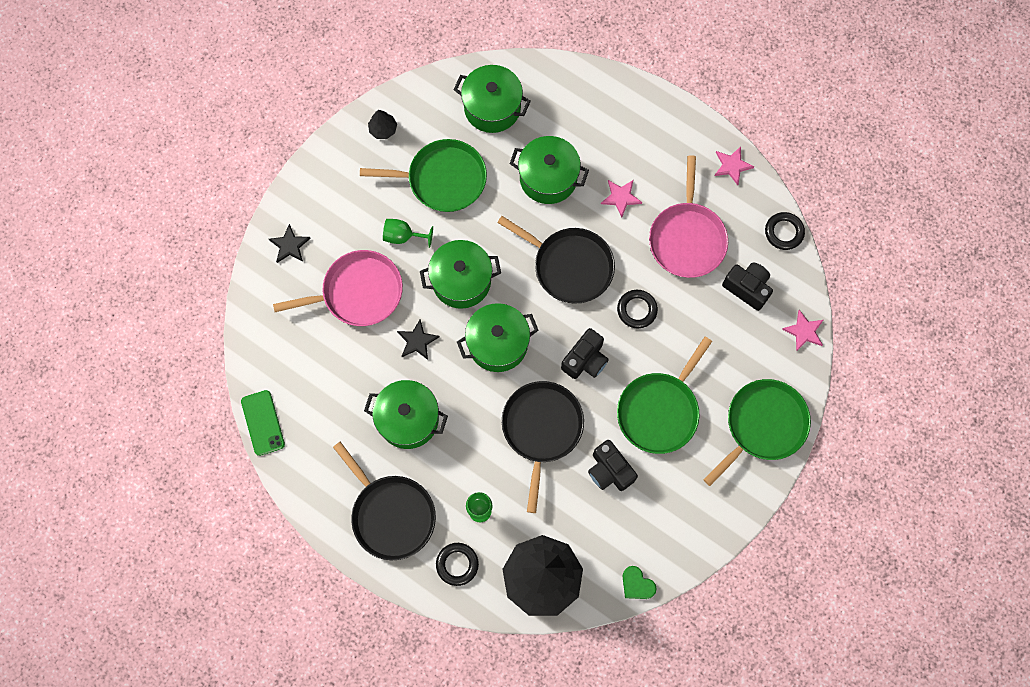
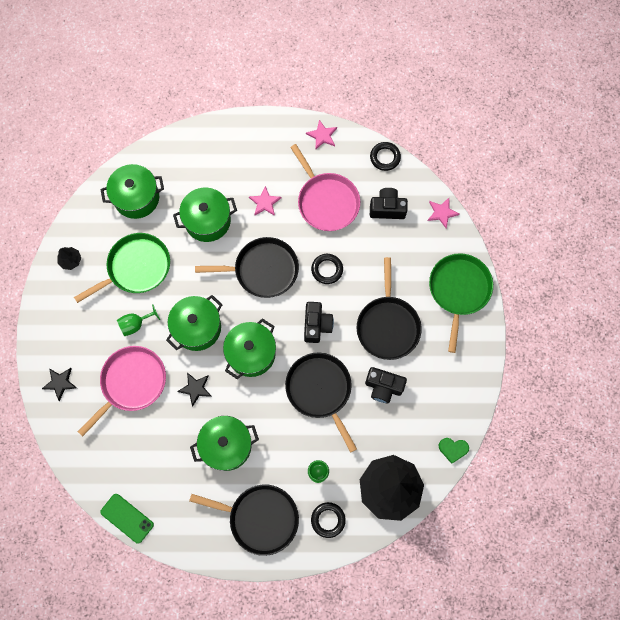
camera: 35 degrees left, 0 degrees up
(660, 410) = (388, 325): green pan -> black pan

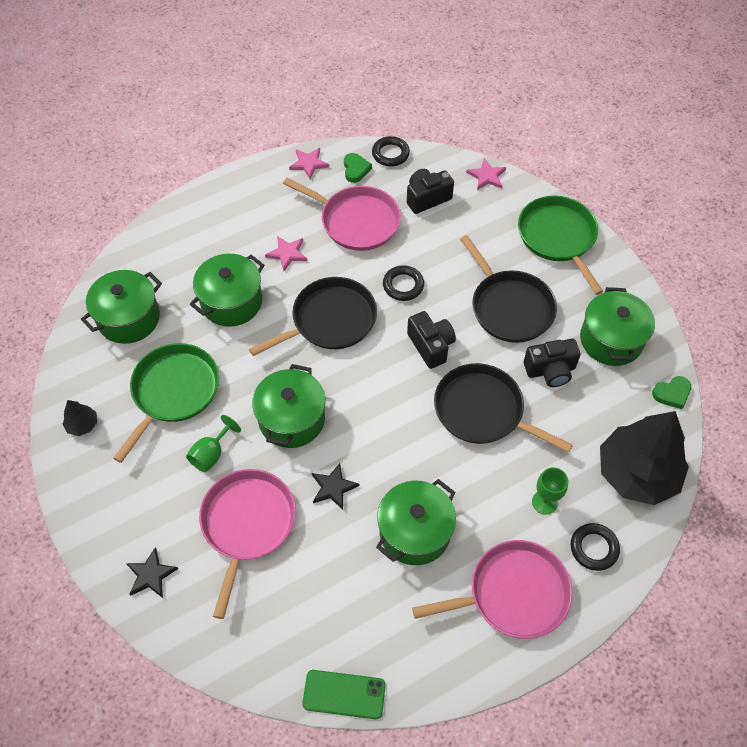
camera: 30 degrees left, 15 degrees down
(251, 353) = (375, 413): green pot -> green pot (611, 340)
(260, 518) = (513, 593): black pan -> pink pan
(352, 158) = (355, 169): none -> green heart

